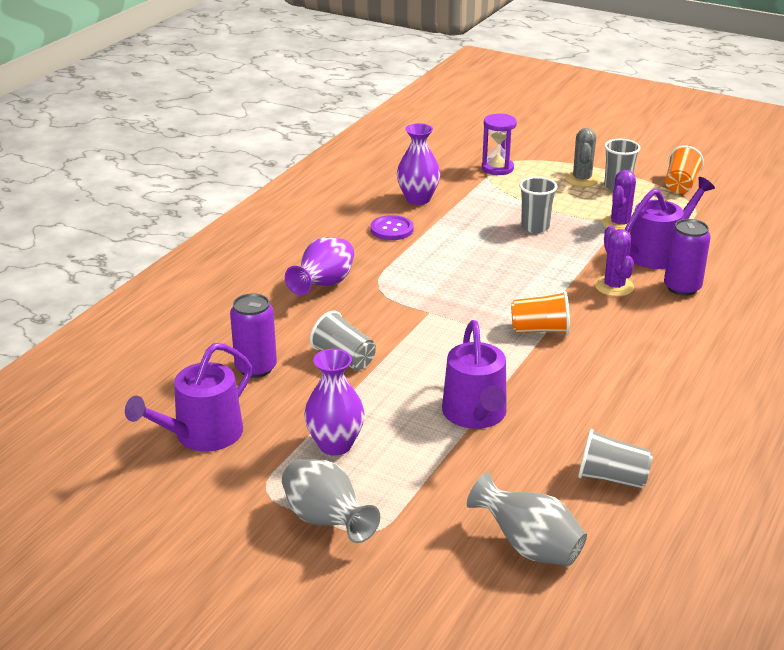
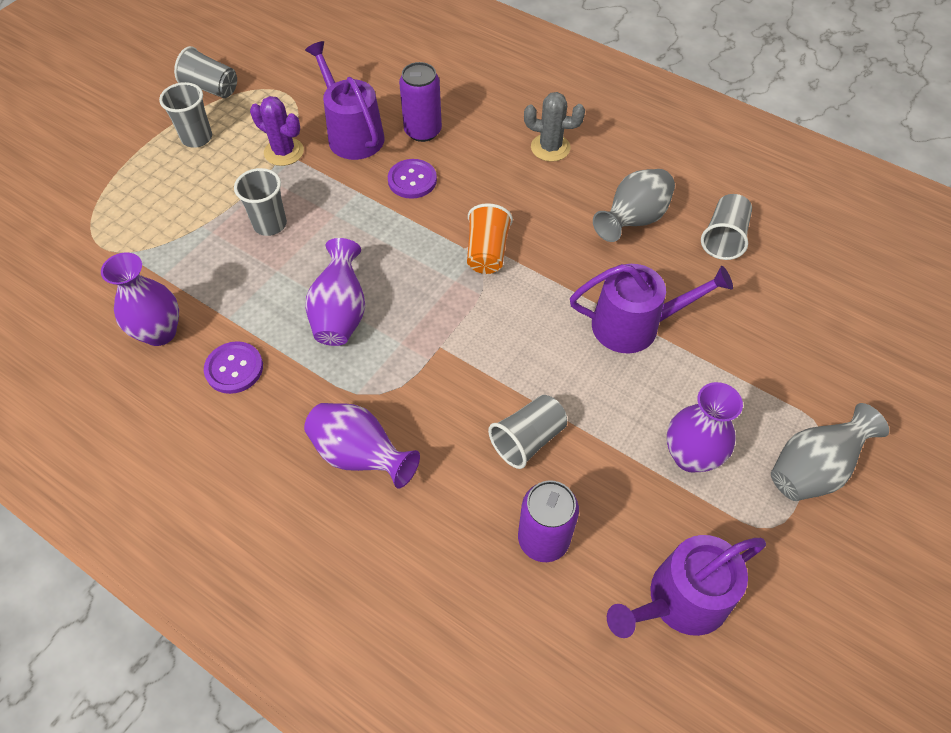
camera: 85 degrees left, 25 degrees up
(202, 435) = (680, 600): purple watering can -> purple watering can turned 105 degrees clockwise
(452, 266) = (340, 313): none -> purple vase
(497, 168) = (105, 239): purple hourglass -> none
(529, 547) = (822, 310): grey vase -> grey vase (633, 220)
(582, 179) = (168, 165): grey cactus -> grey cactus (550, 148)
(614, 286) = (412, 180): purple cactus -> purple button
(680, 184) = (211, 88): orange cup -> grey cup

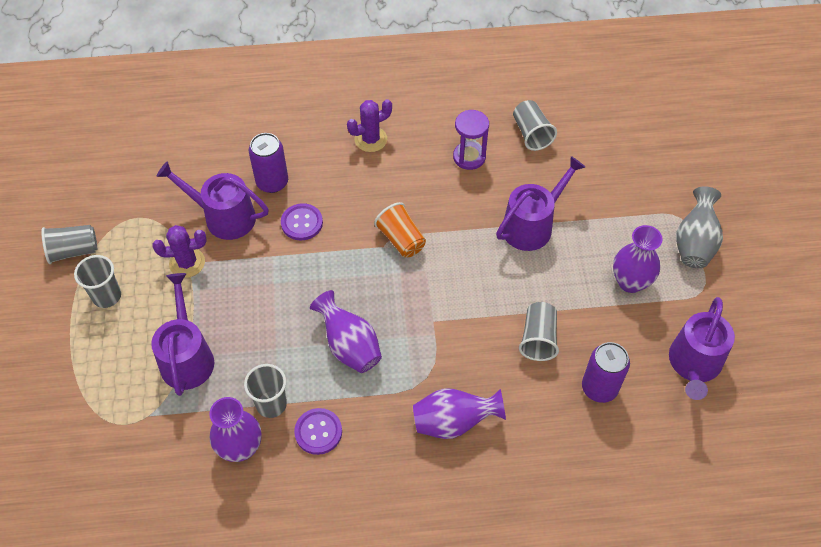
camera: 40 degrees left, 0 degrees up
(201, 227) = (187, 357): none -> purple watering can
(270, 224) = (235, 321): grey cup -> grey cup (271, 404)
(550, 148) = (371, 139): grey cactus -> purple cactus
(633, 220) = (469, 157): grey vase -> purple hourglass

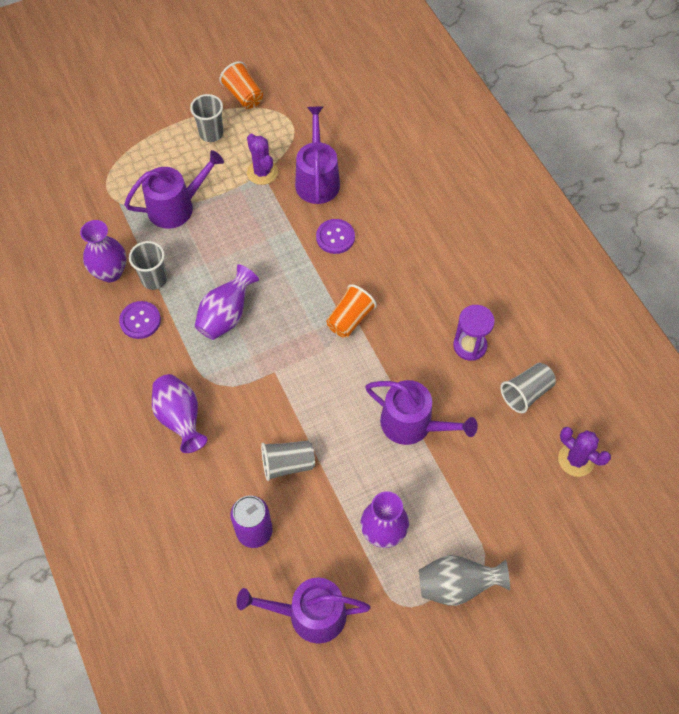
camera: 70 degrees right, 5 degrees up
(73, 251) = (243, 95): grey cup -> orange cup
(272, 182) = (368, 200): purple can -> none
(371, 139) = (451, 258): purple cactus -> purple cactus (576, 459)

